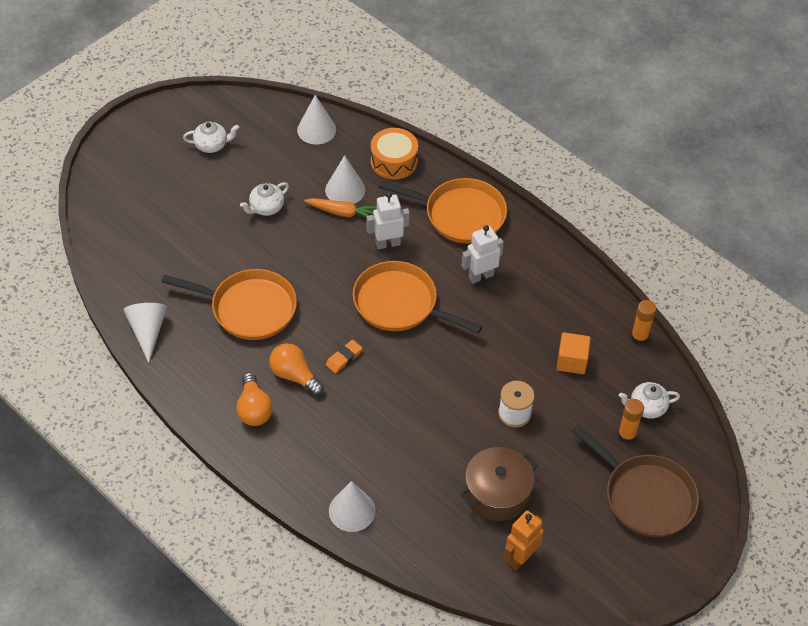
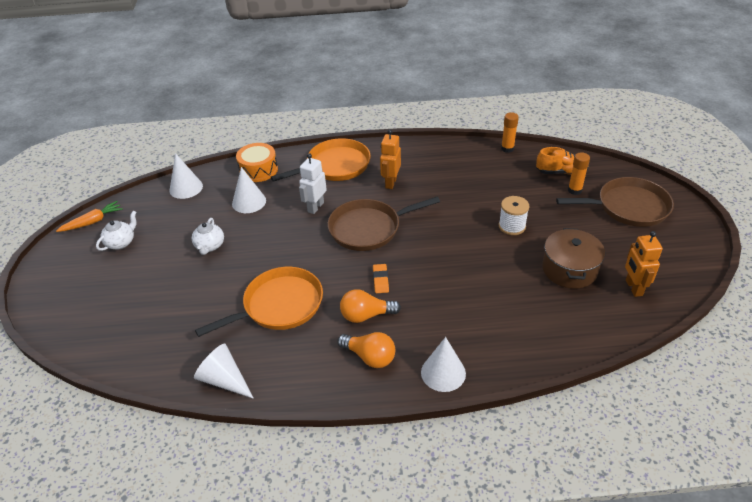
camera: 45 degrees left, 10 degrees down
(342, 212) = (264, 213): orange carrot -> orange carrot (92, 222)
(352, 511) = (517, 354): white cone -> white cone (443, 372)
(399, 304) = (368, 228): orange pan -> brown pan
(481, 276) = (390, 183): white robot -> orange robot
(571, 361) = (496, 182): orange cube -> none
(646, 407) = (561, 172): white teapot -> orange shoe

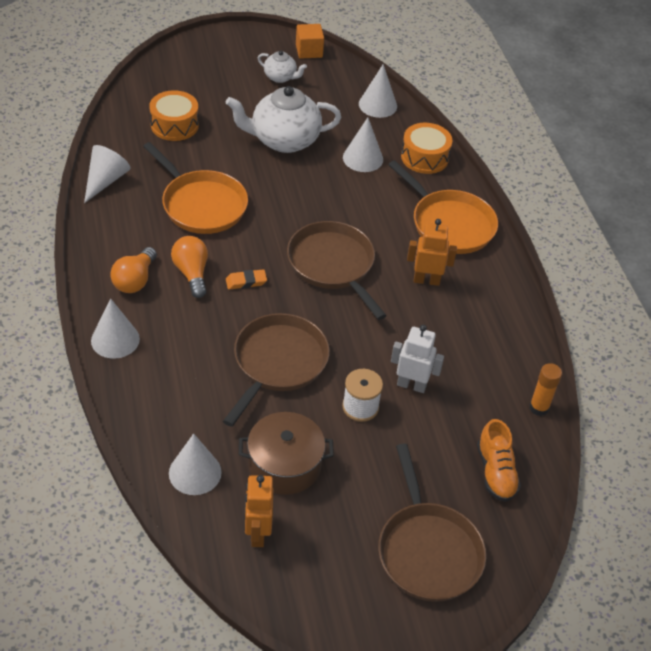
camera: 75 degrees right, 5 degrees up
(92, 222) = (309, 51): orange carrot -> orange cube
(159, 321) = (174, 125): none -> orange drum
(210, 246) = (284, 140): white teapot -> white teapot, size x1.98
(315, 207) = (364, 215): white robot -> white robot (411, 385)
(470, 266) = (278, 362): none -> brown pan
(574, 190) = (454, 485): orange glue stick -> none
(584, 321) = (195, 472): none -> white cone
(633, 288) = (257, 533): orange robot -> orange robot turned 75 degrees counterclockwise

